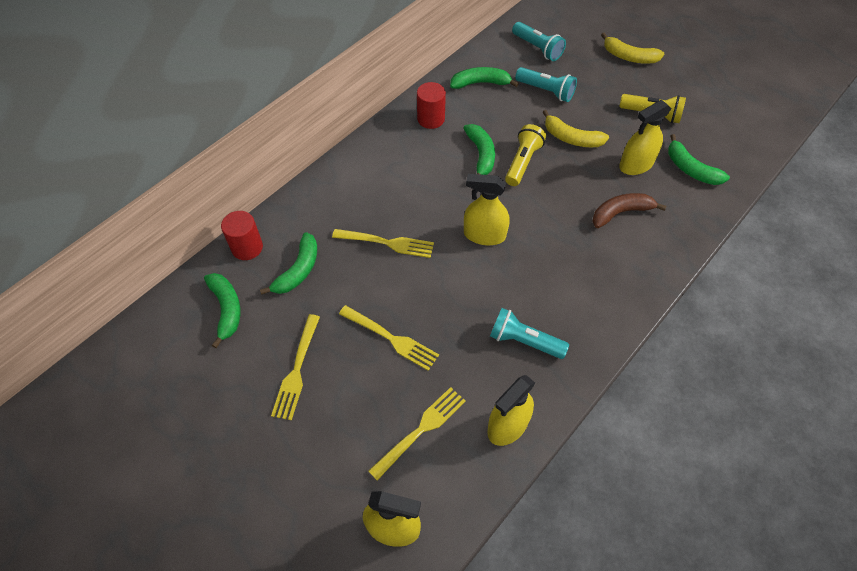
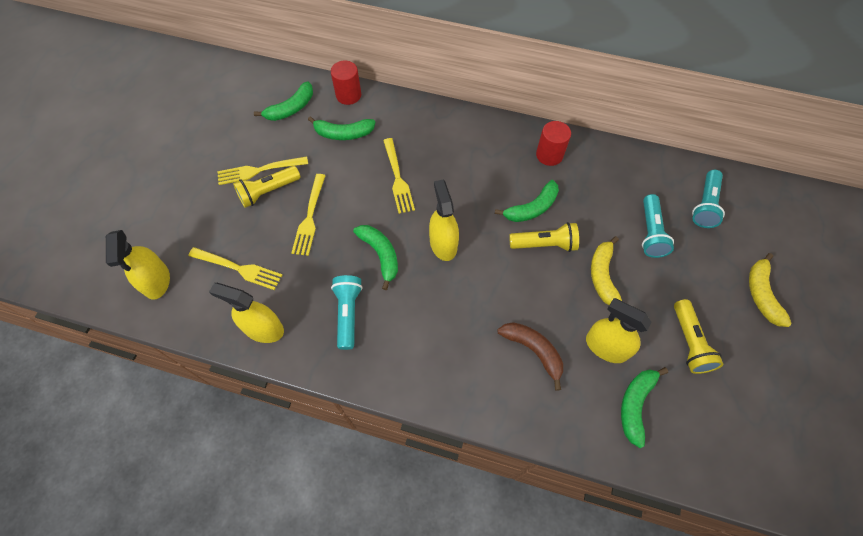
camera: 65 degrees right, 5 degrees up
(333, 369) = (268, 191): none -> yellow flashlight
(480, 83) = (620, 175): green banana -> green banana (380, 255)

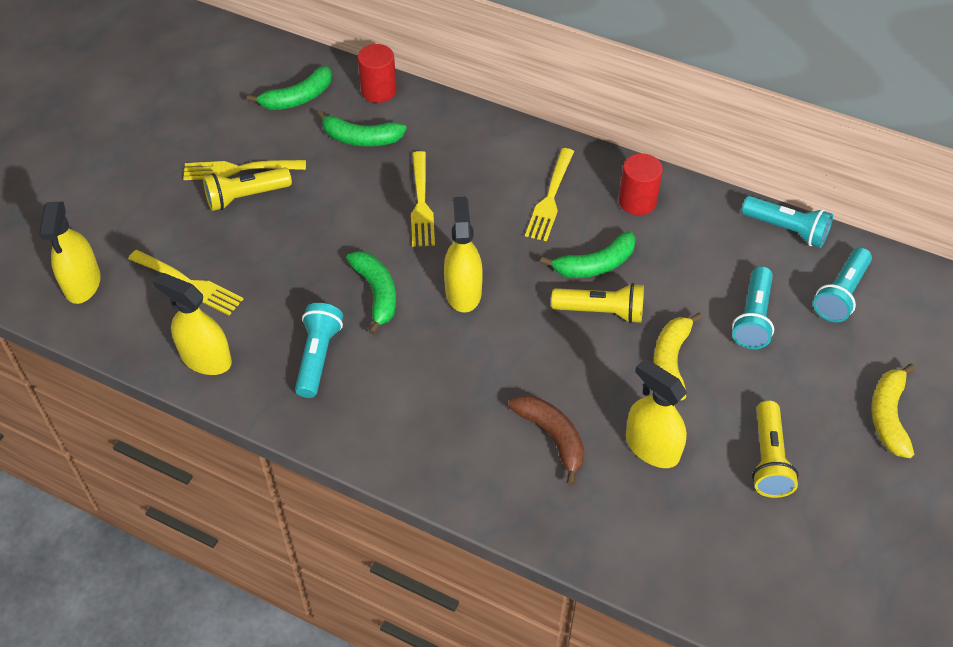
camera: 10 degrees right, 10 degrees down
(310, 217) = (293, 235): yellow fork -> yellow fork (550, 198)
(635, 405) = (673, 521): green banana -> none
(656, 162) = (786, 230): none -> turquoise flashlight

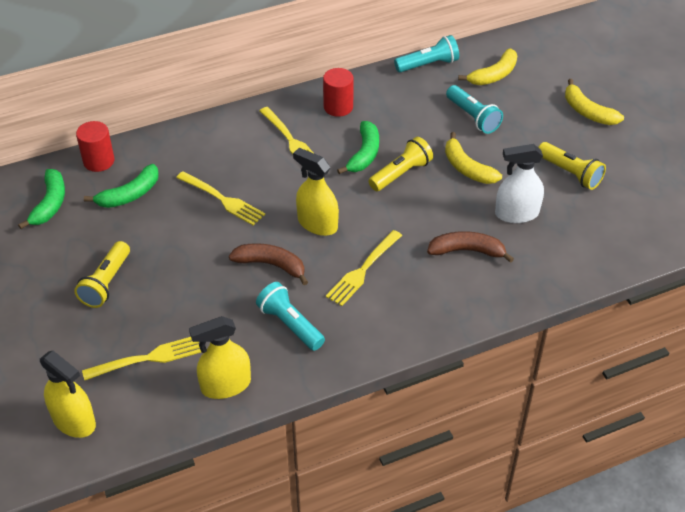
camera: 50 degrees left, 5 degrees down
(239, 169) = (76, 272): yellow fork -> yellow fork (363, 270)
(376, 293) = (271, 265): green banana -> brown banana
(652, 447) = (516, 213): yellow spray bottle -> white spray bottle
(841, 294) = (494, 75): turquoise flashlight -> yellow banana

